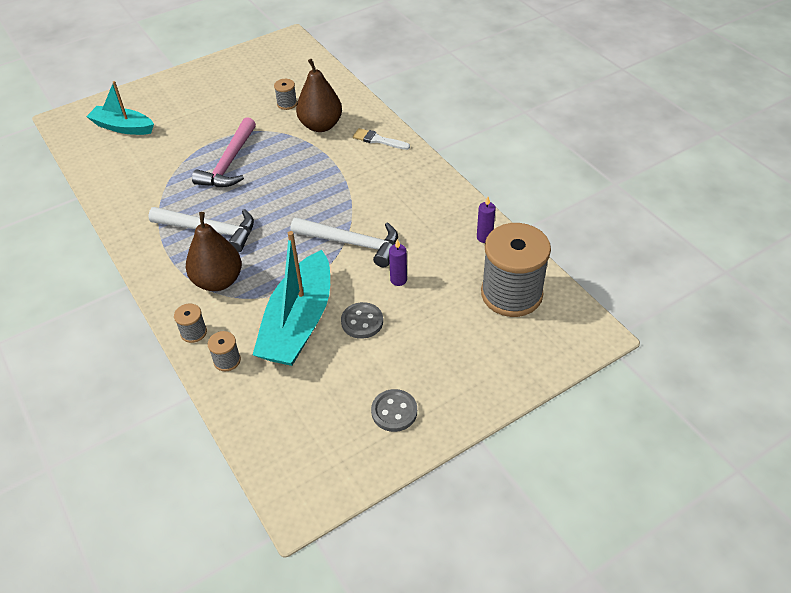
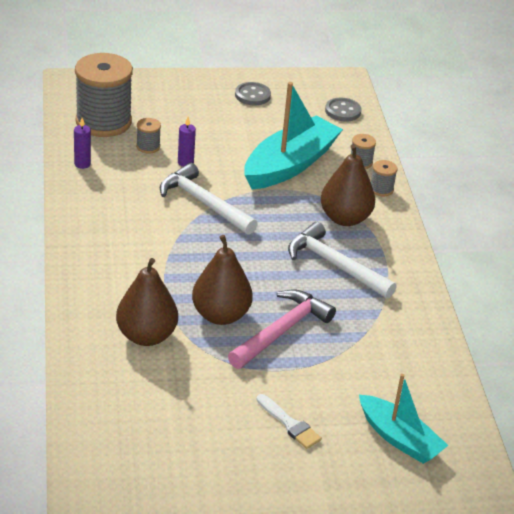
camera: 160 degrees left, 10 degrees down
(279, 157) = (220, 315): none -> brown pear
(287, 104) = (167, 385): grey spool -> grey spool (148, 147)
(362, 322) = (238, 148): grey button -> grey button (343, 111)
(378, 140) = (95, 291): white brush -> white brush (290, 424)

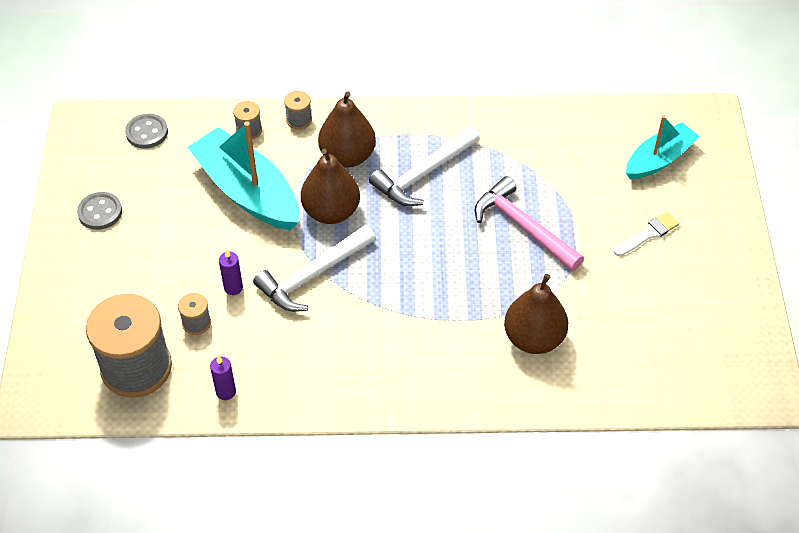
camera: 80 degrees left, 15 degrees up
(220, 315) = (501, 274): brown pear -> brown pear (331, 212)

